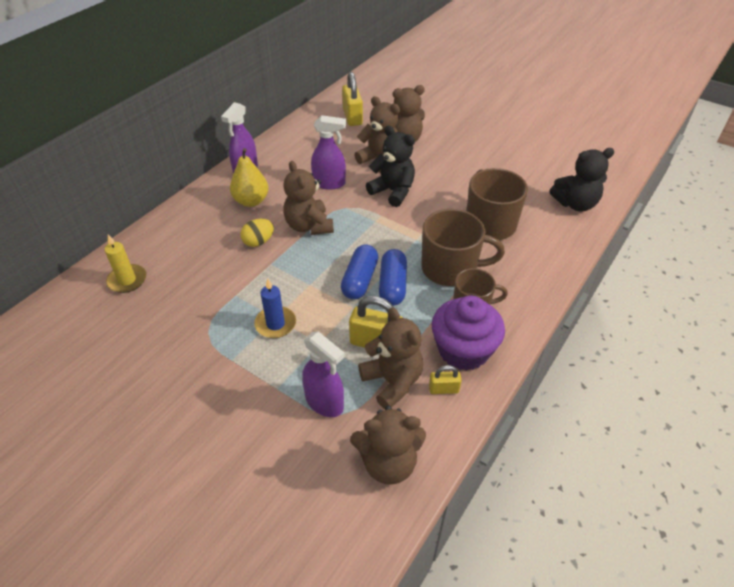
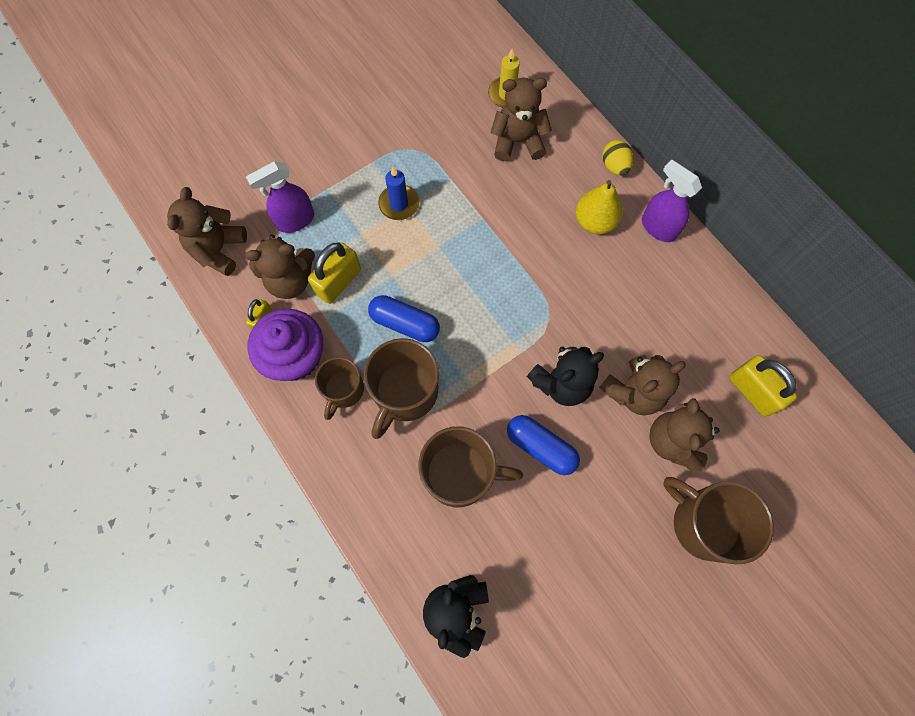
camera: 110 degrees right, 25 degrees up
(258, 242) = (521, 214): yellow egg -> yellow egg (614, 166)
(309, 226) = (529, 269): brown teddy bear -> brown teddy bear (518, 141)
(329, 183) = (601, 314): purple spray bottle -> none
(352, 117) = (752, 391): yellow padlock -> yellow padlock turned 45 degrees clockwise
(360, 280) = (425, 294): blue capsule -> blue capsule (541, 447)
(446, 123) = (703, 523): none -> brown mug

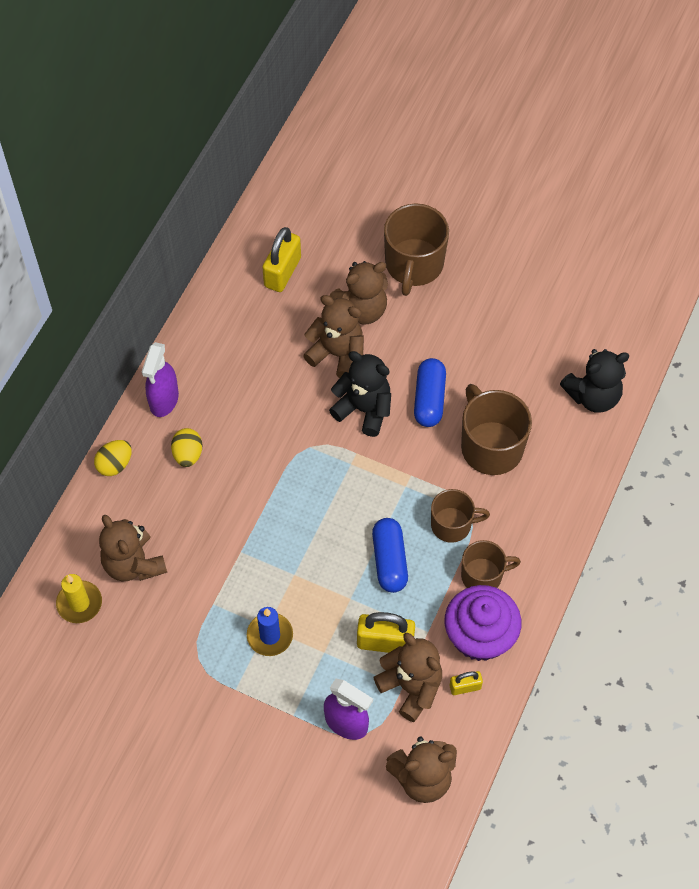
camera: 120 degrees left, 10 degrees down
(405, 393) = (452, 525): brown mug -> brown mug, size x0.63
(594, 221) = (188, 454): yellow pear -> yellow egg

